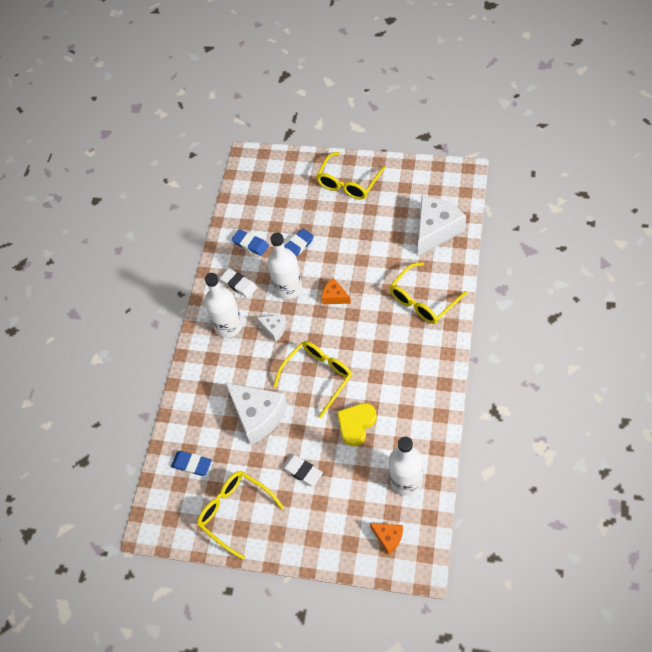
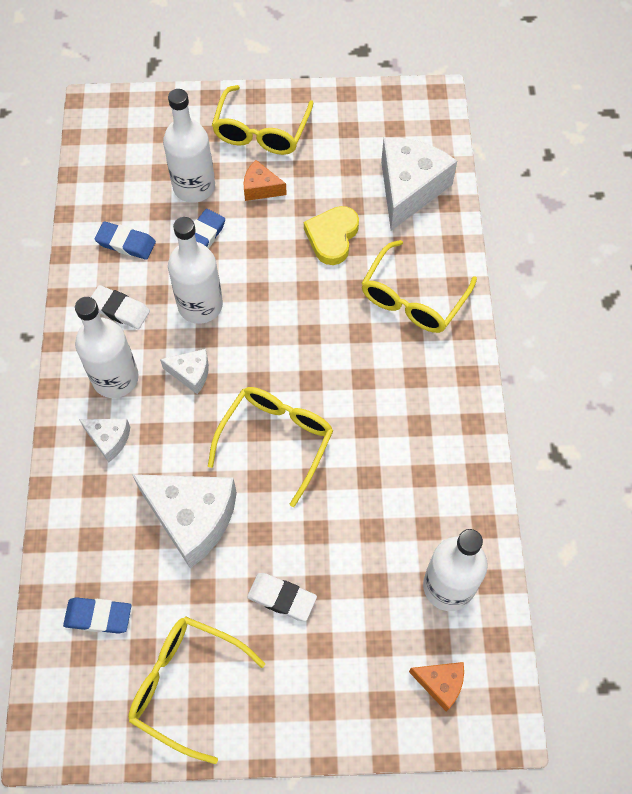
camera: 20 degrees left, 5 degrees up
(217, 362) = (109, 439): none -> white cheese
(299, 214) = (194, 187): none -> white bottle
(334, 297) = (276, 310): orange cheese -> orange cheese (261, 188)
(356, 424) = (352, 508): yellow heart -> yellow heart (332, 237)

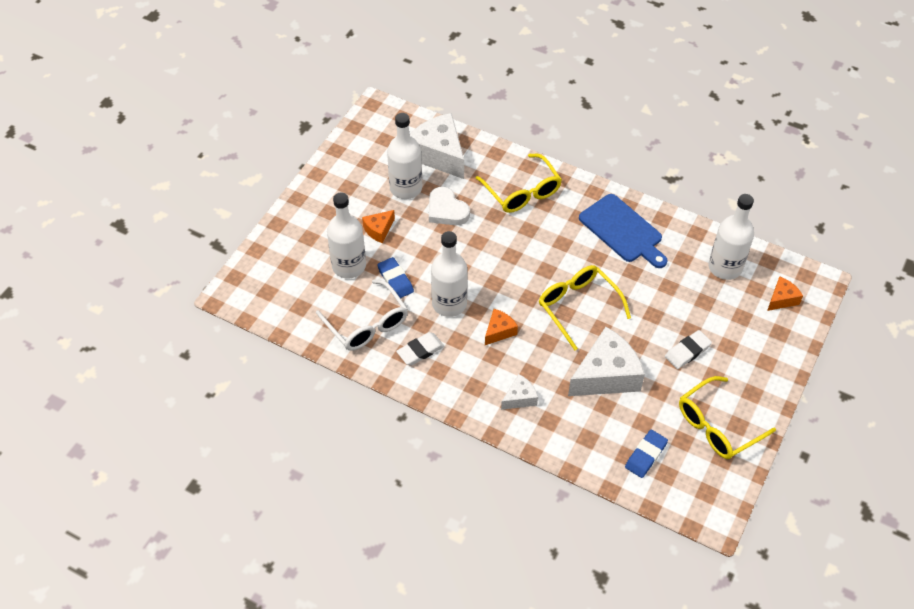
camera: 60 degrees left, 10 degrees down
(115, 378) = (474, 375): white bottle -> white bottle (406, 188)
(126, 243) = (367, 324): blue eraser -> white glasses
(191, 374) = (499, 331): white cheese -> orange cheese
(261, 132) = (331, 209): yellow glasses -> none
(332, 237) = (446, 210): yellow heart -> white heart
(427, 436) = (623, 231): none -> blue cutting board

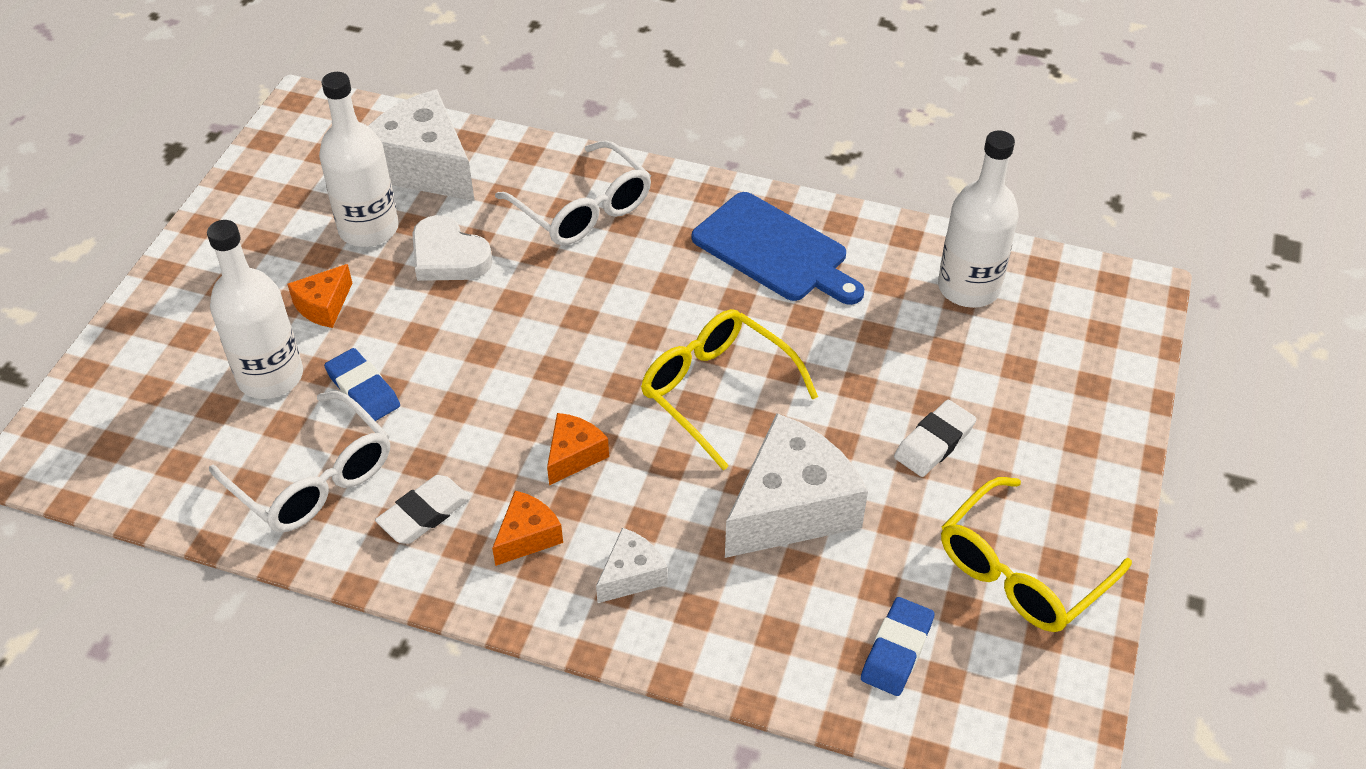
camera: 10 degrees left, 5 degrees down
(449, 304) = (471, 418): white bottle -> none
(522, 192) = (583, 209): yellow glasses -> white glasses
(781, 299) = (1081, 328): orange cheese -> orange cheese (527, 536)

